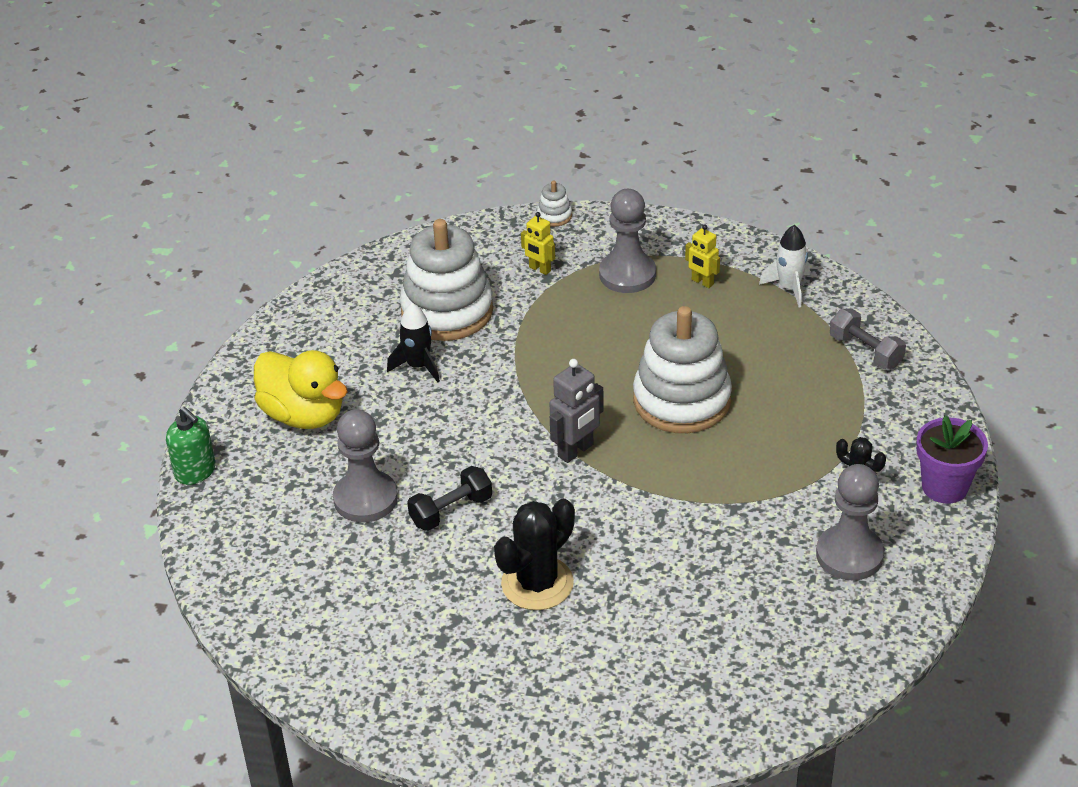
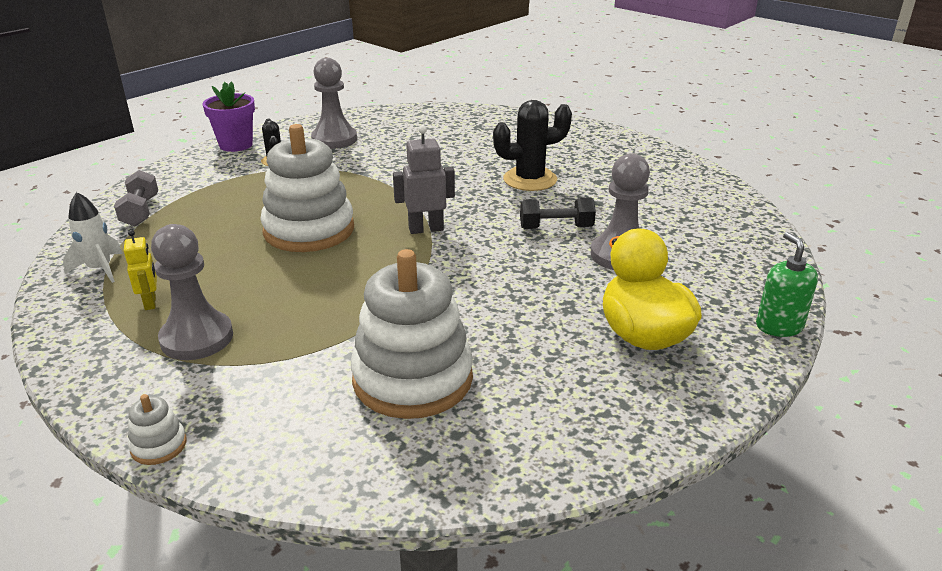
camera: 150 degrees left, 10 degrees down
(418, 366) = (494, 335): black rocket -> none
(539, 269) = (266, 383): yellow robot -> none

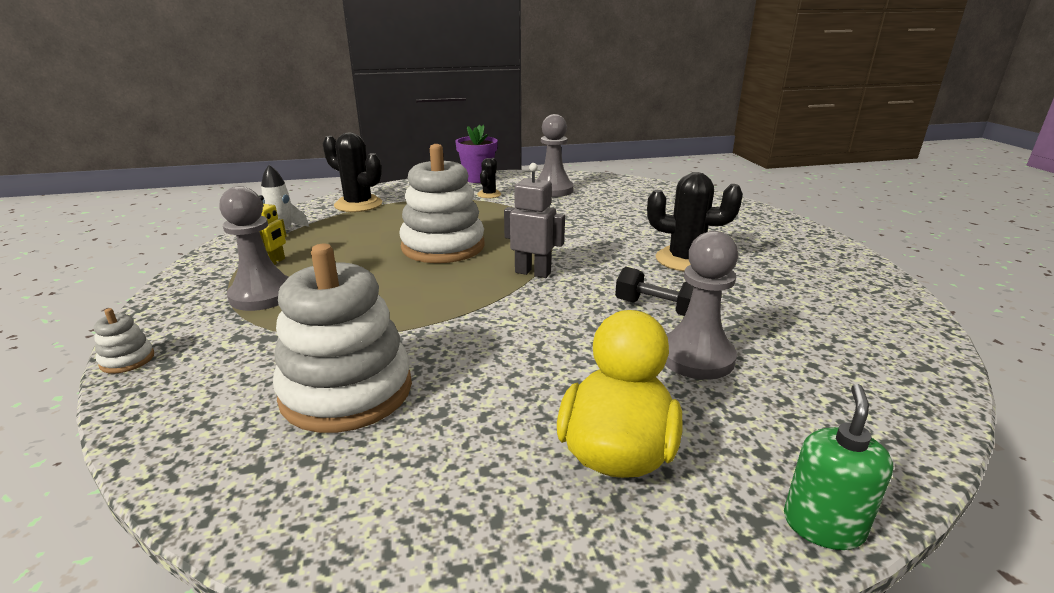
camera: 35 degrees right, 5 degrees down
(140, 211) = (358, 204): grey dumbbell -> black cactus

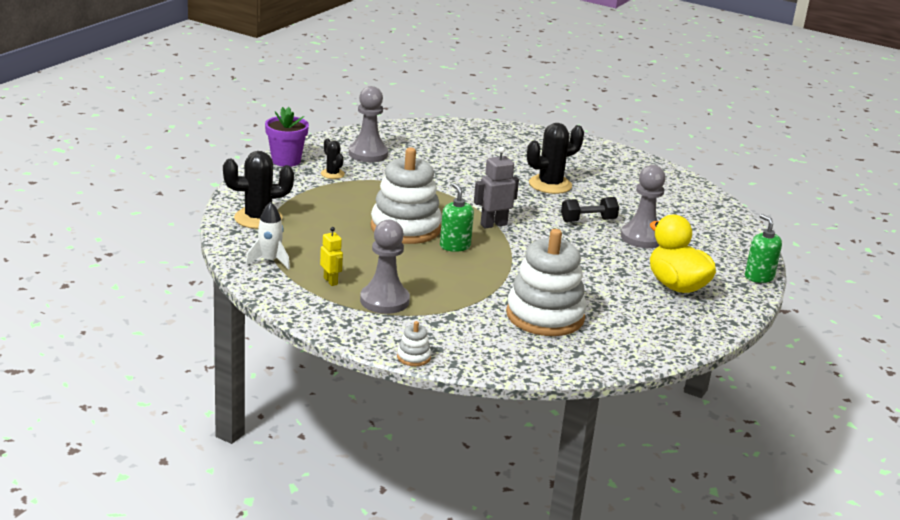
camera: 50 degrees left, 0 degrees up
(446, 276) = (455, 246): none -> green soap dispenser

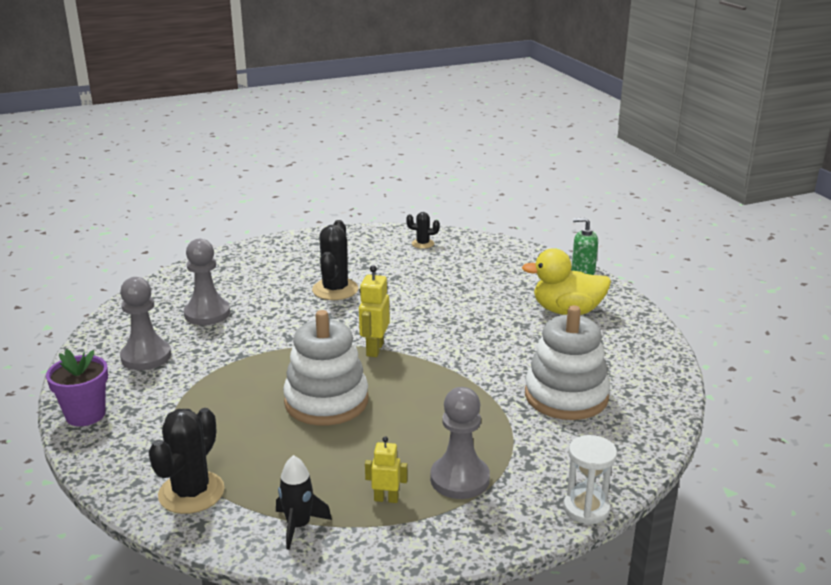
camera: 50 degrees left, 0 degrees up
(270, 261) = (298, 526): white rocket -> black rocket
(332, 174) = (158, 397): black cactus -> black cactus (422, 244)
(413, 357) = (586, 509): white stacking toy -> white hourglass
(455, 246) = (392, 388): green soap dispenser -> none
(493, 224) = (374, 349): grey robot -> yellow robot
(588, 220) = (419, 301): black dumbbell -> none
(642, 238) = (474, 290): grey pawn -> grey pawn (207, 314)

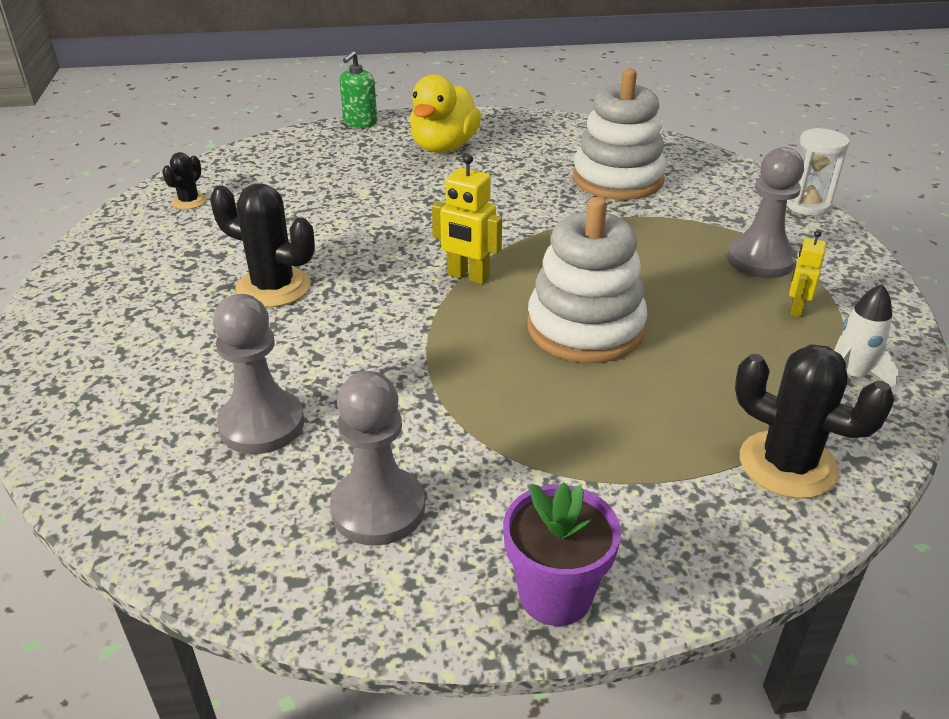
camera: 75 degrees left, 10 degrees up
(298, 526) = (851, 376): black rocket -> white rocket

